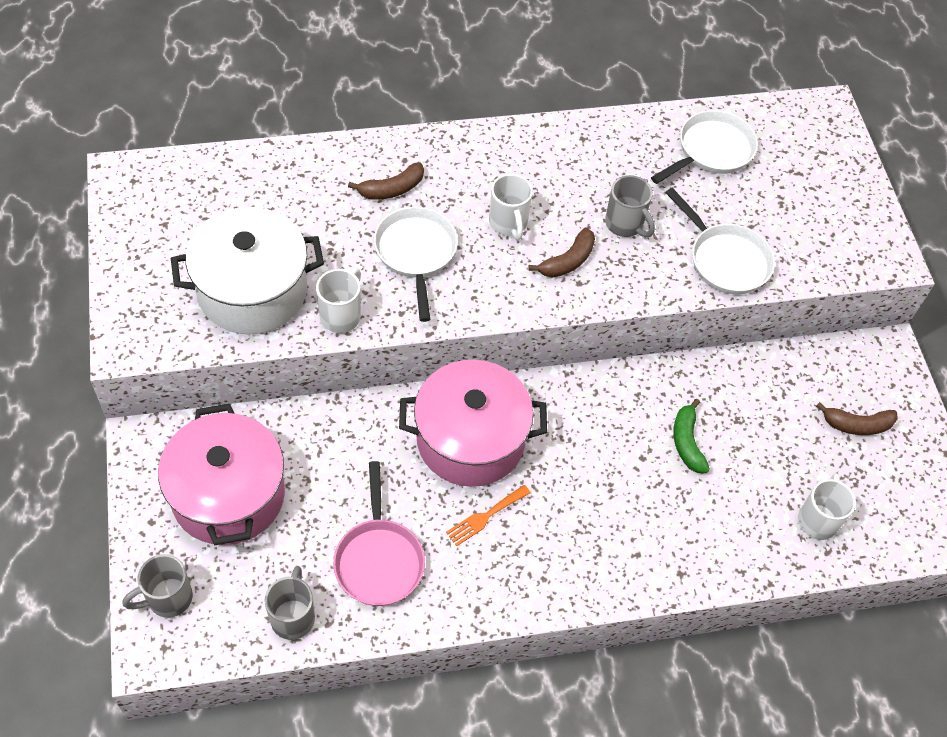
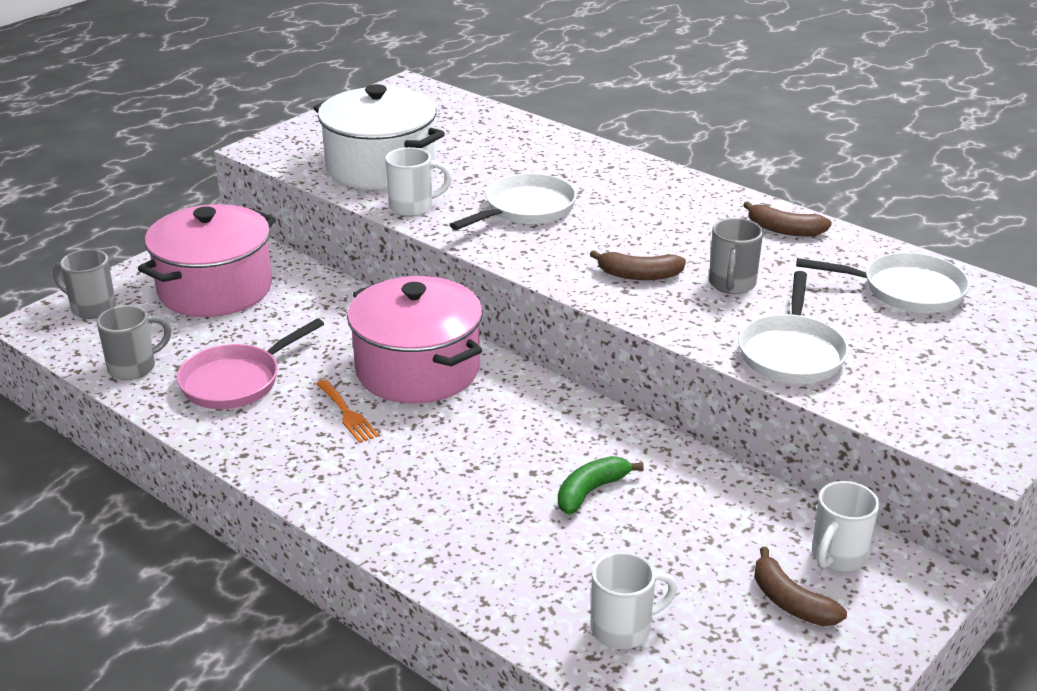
camera: 55 degrees right, 25 degrees down
(392, 189) = (571, 174): brown banana -> brown banana (784, 230)
(485, 517) = (347, 414): orange fork -> orange fork turned 135 degrees counterclockwise
(508, 223) = (628, 233): white mug -> white mug (838, 556)

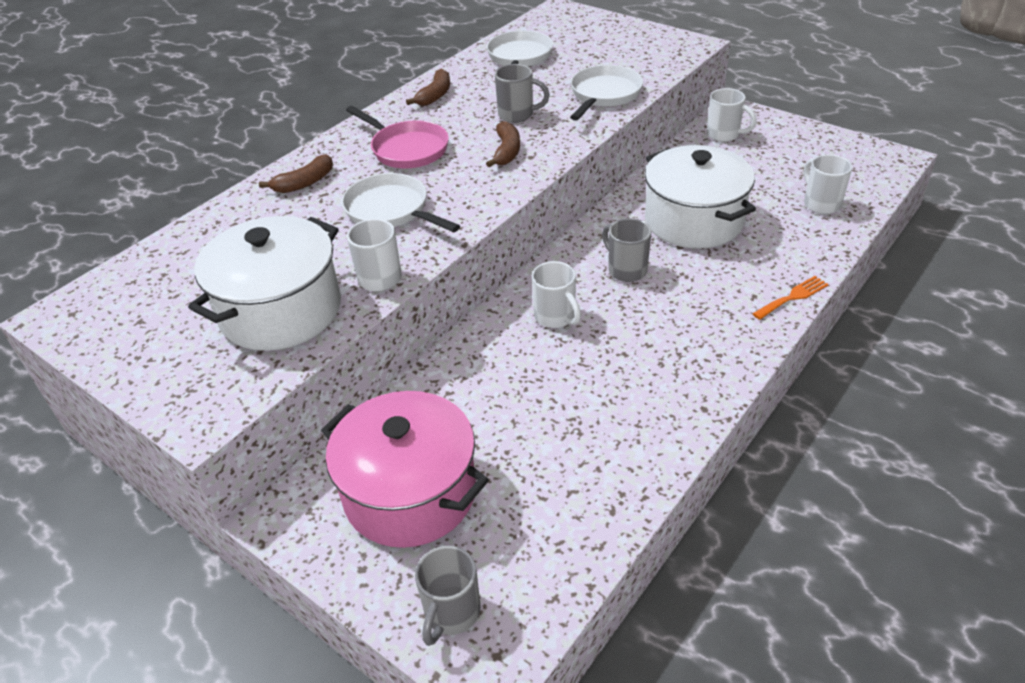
camera: 90 degrees left, 10 degrees up
(134, 367) = (578, 531): grey mug -> grey mug (626, 270)
(236, 381) = (591, 437): pink pan -> pink pan (406, 149)
(347, 414) = (629, 351): orange fork -> orange fork (793, 297)
(417, 369) = (555, 317): pink pot -> white mug
(590, 491) = (693, 220): green banana -> white pot
(790, 602) = (769, 150): brown banana -> brown banana (304, 183)
(791, 353) = (604, 95): white pan -> white pan turned 75 degrees counterclockwise

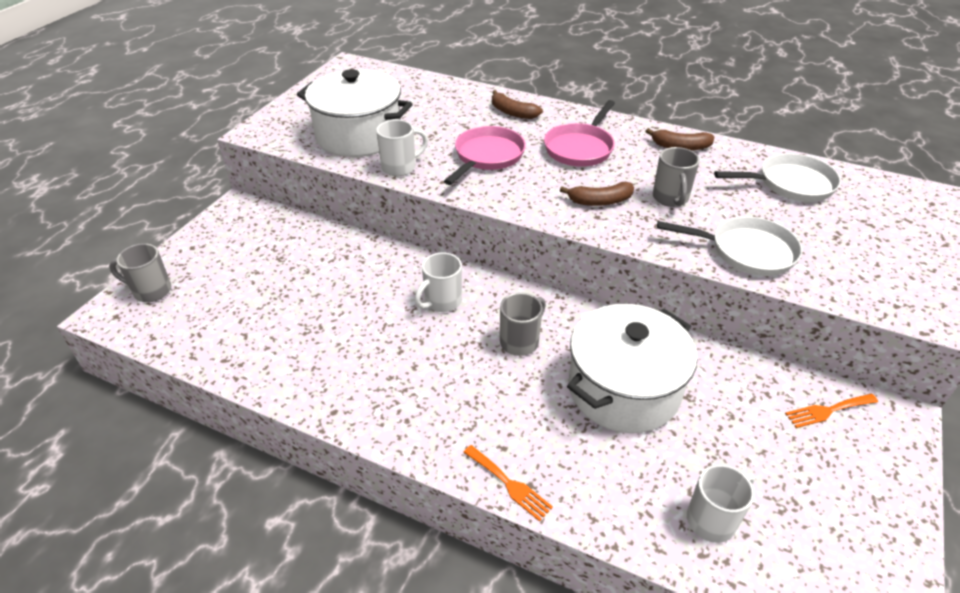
camera: 75 degrees right, 0 degrees up
(391, 210) = (487, 157): white pan -> pink pan
(410, 493) = (250, 255): pink pot -> none
(724, 135) = (828, 411): white mug -> orange fork

